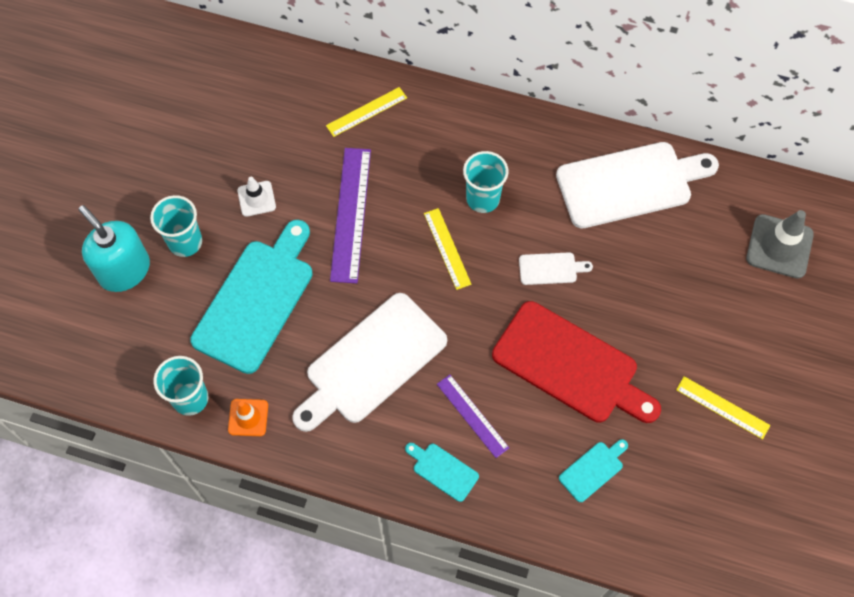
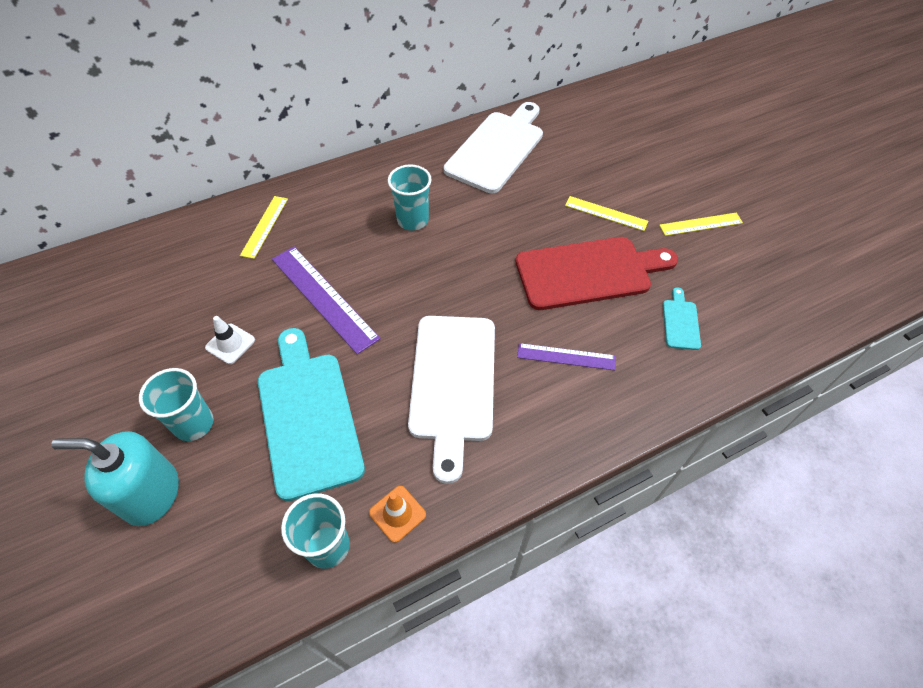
camera: 45 degrees left, 10 degrees down
(443, 470) = (591, 411): turquoise cutting board -> none
(447, 248) = (422, 267): yellow ruler -> yellow ruler (606, 213)
(550, 268) = (506, 227): white cutting board -> none
(779, 246) = (619, 122): grey traffic cone -> none

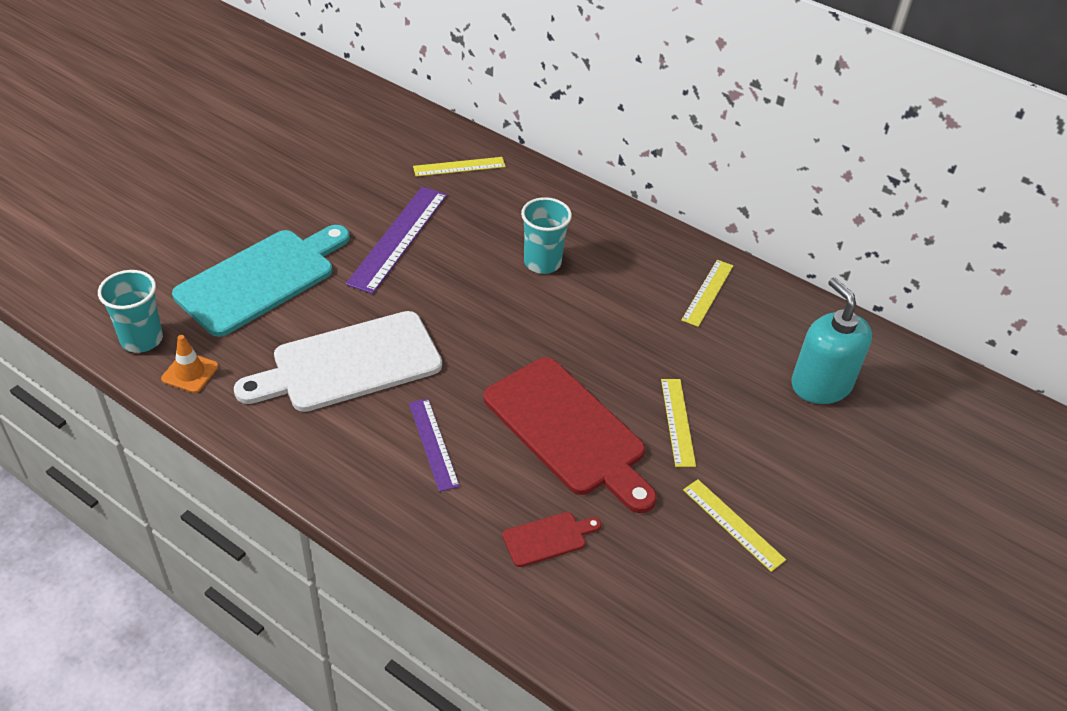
camera: 60 degrees right, 10 degrees down
(151, 494) = (147, 220): turquoise soap dispenser -> turquoise soap dispenser (821, 385)
(194, 424) = (221, 215): turquoise cup -> none
(230, 344) = (311, 202): white traffic cone -> none
(497, 149) = (707, 292): white cutting board -> yellow ruler
(680, 322) = (548, 538): turquoise cutting board -> red cutting board

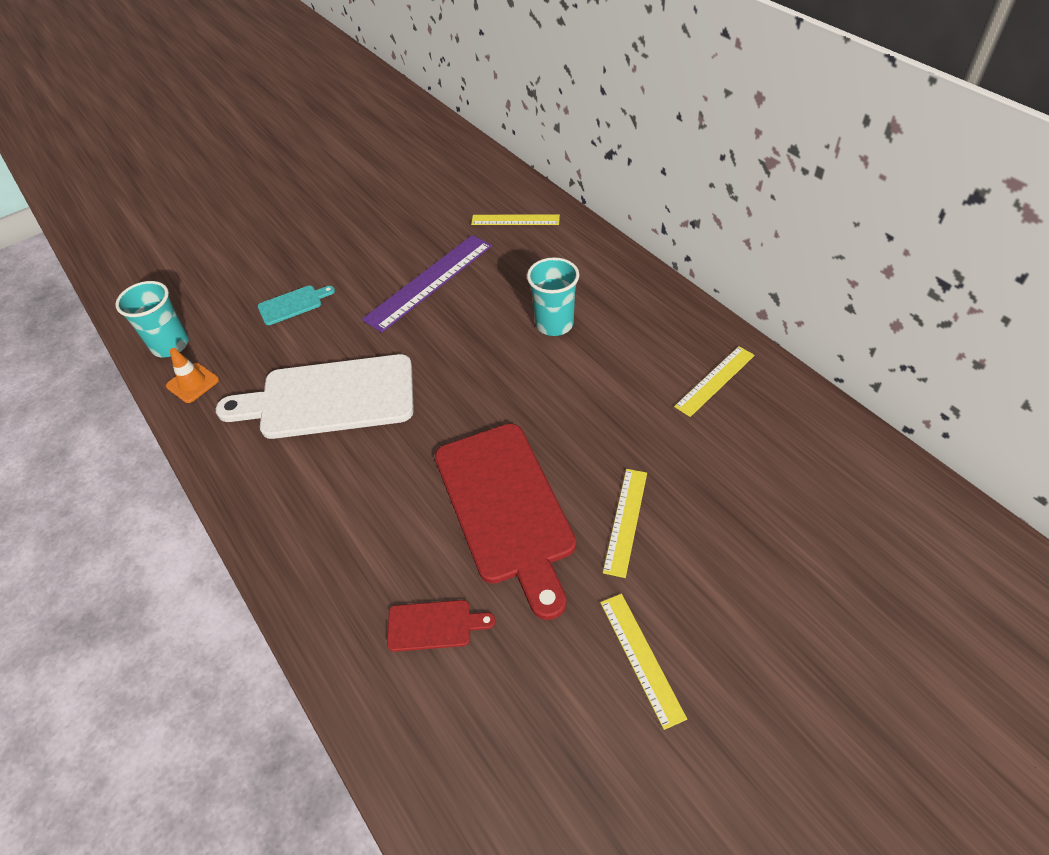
camera: 25 degrees right, 5 degrees up
(261, 279) = (293, 304): turquoise cutting board -> turquoise cutting board, size x0.44
(433, 444) = (368, 495): purple ruler -> none
(821, 385) = (807, 509): turquoise soap dispenser -> none

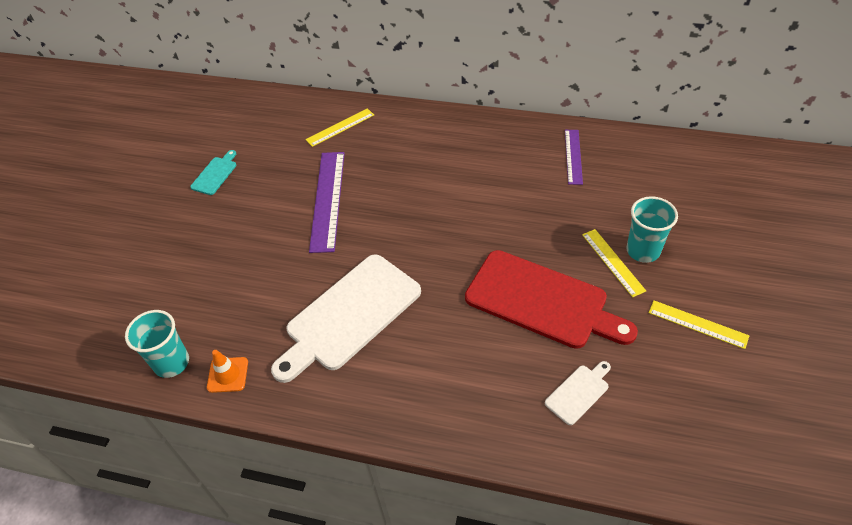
camera: 40 degrees left, 0 degrees up
(293, 304) = (240, 274): turquoise cutting board -> turquoise cutting board (215, 174)
(434, 625) = (578, 392): red cutting board -> white cutting board
(554, 324) = (445, 178): turquoise cup -> turquoise cup (643, 250)
(715, 380) = (573, 156): yellow ruler -> purple ruler

